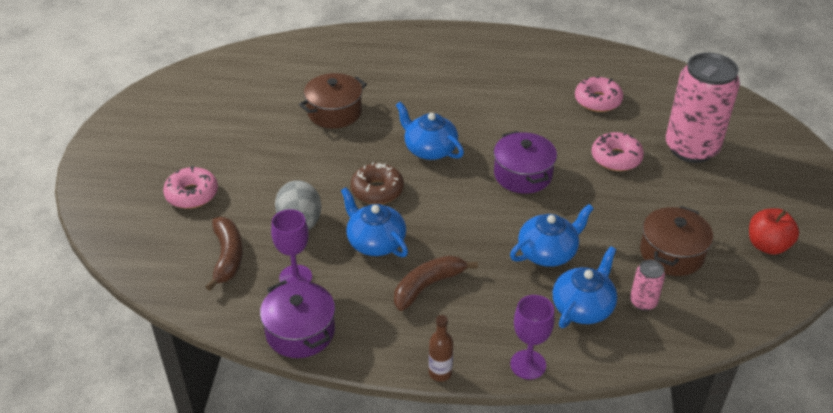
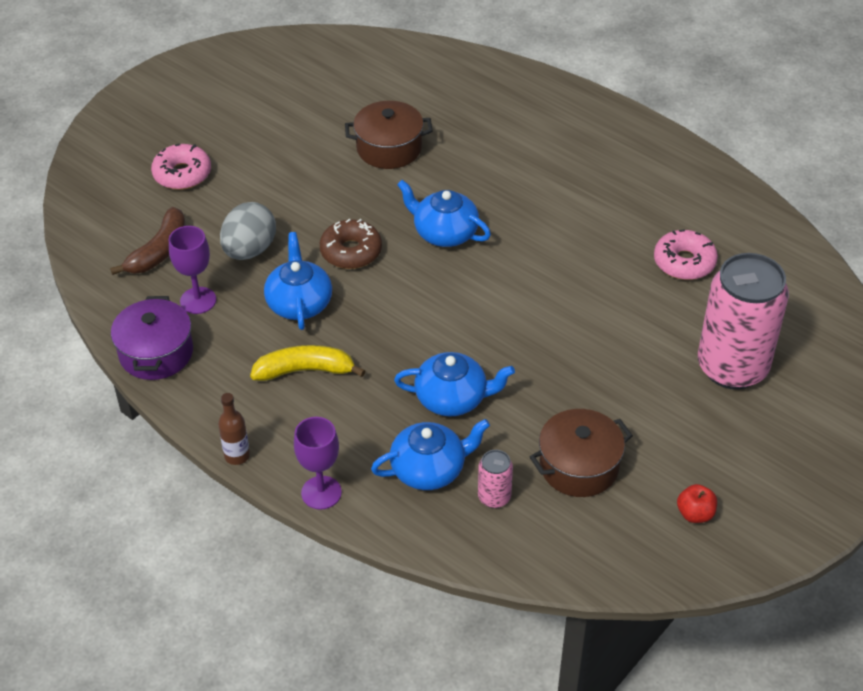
camera: 35 degrees right, 5 degrees up
(428, 286) = (305, 370): brown banana -> yellow banana
(429, 149) = (444, 233): blue teapot -> blue teapot turned 45 degrees counterclockwise
(523, 175) = (512, 306): purple pot -> none
(616, 158) = (632, 336): pink donut -> none
(767, 245) = (695, 514): red apple -> red apple, size x0.65

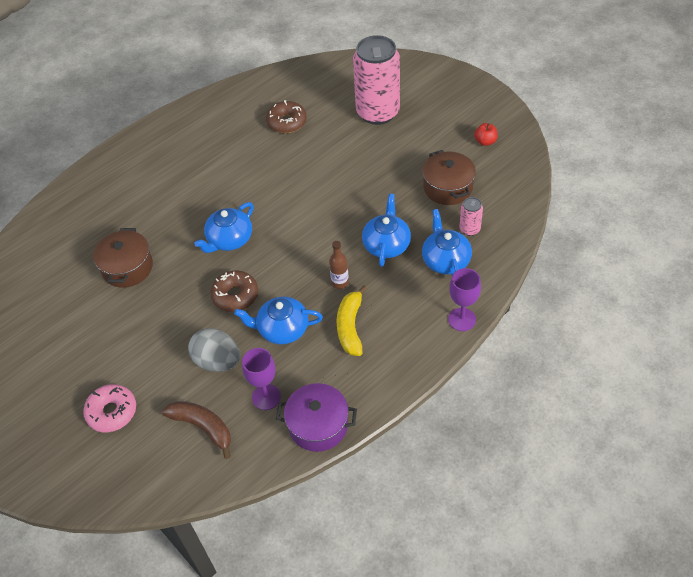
camera: 80 degrees left, 5 degrees up
(237, 456) = (426, 369): brown bottle -> brown bottle (340, 283)
(684, 262) = (287, 122): pink donut -> brown donut

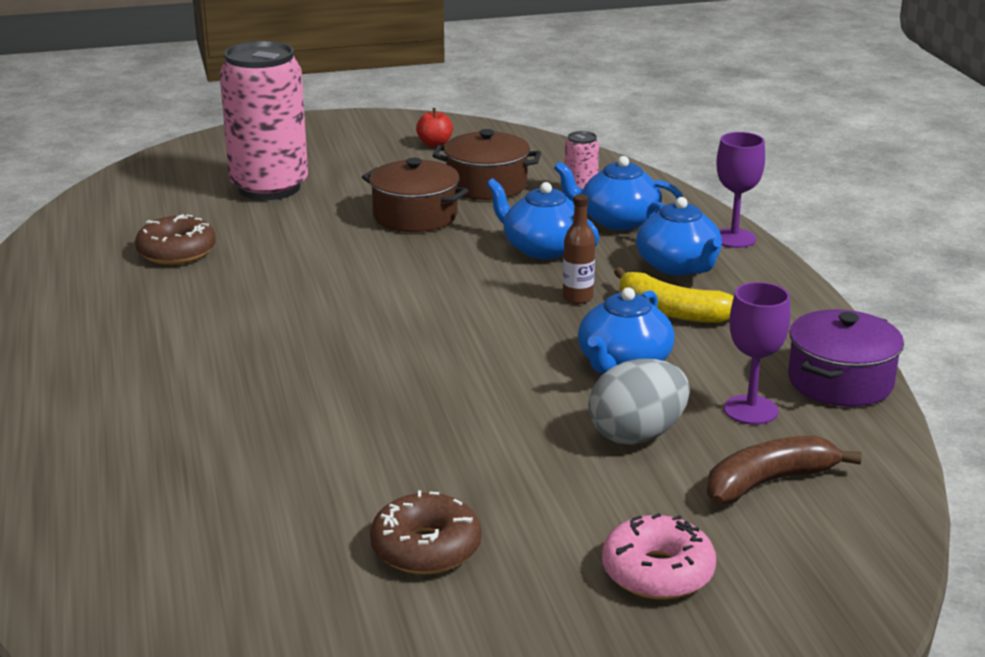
camera: 65 degrees left, 25 degrees down
(127, 268) = (312, 476): brown pot -> brown pot (415, 216)
(229, 240) = (374, 361): blue teapot -> blue teapot (678, 266)
(235, 295) = (507, 385): brown donut -> brown donut (426, 548)

